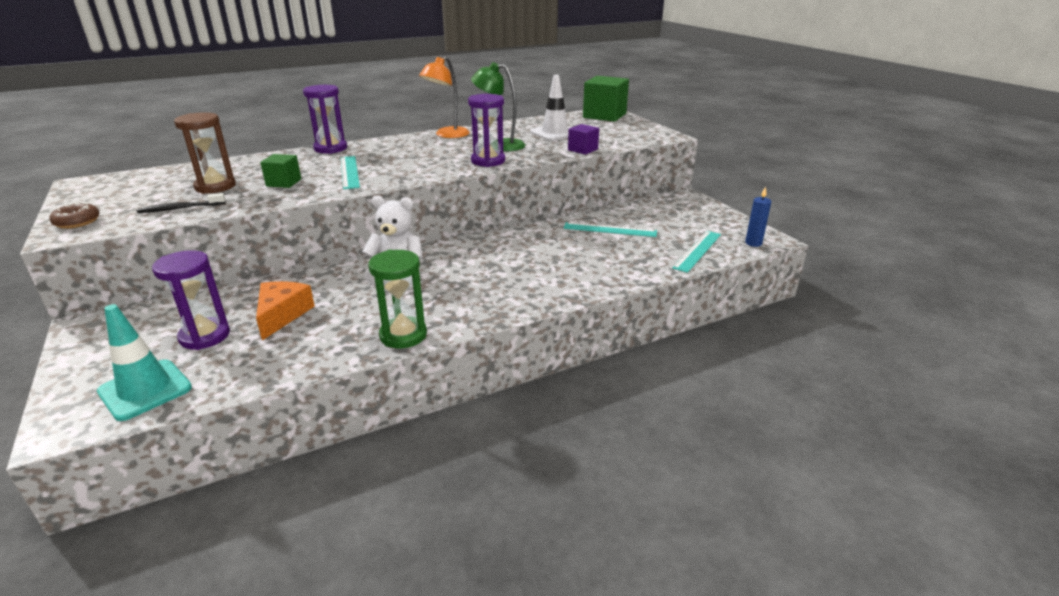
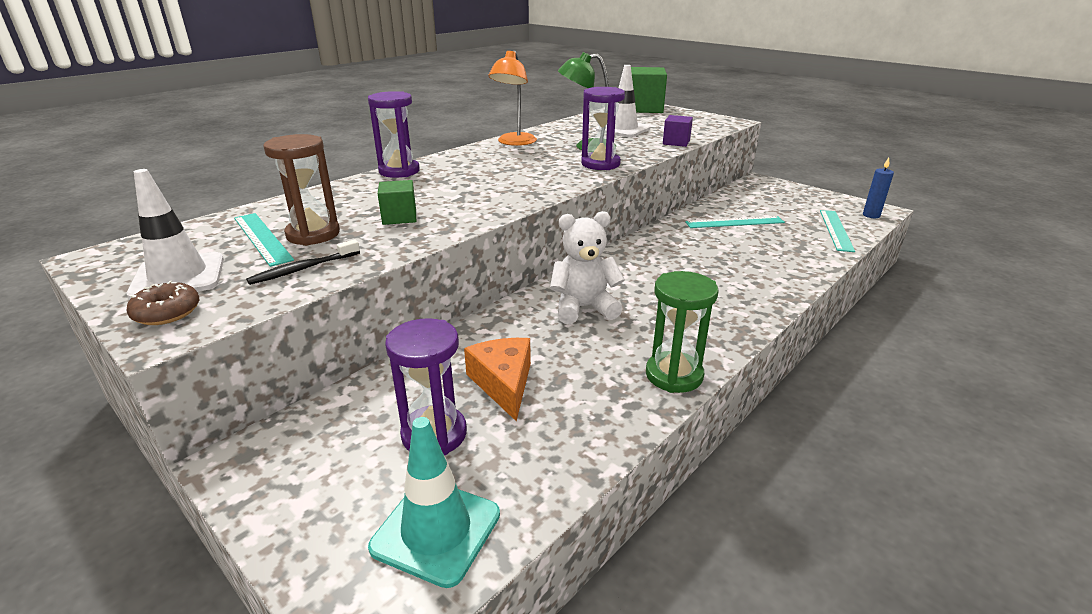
camera: 20 degrees left, 0 degrees up
(108, 202) = (178, 277): none -> white traffic cone
(349, 172) = (463, 194): turquoise ruler -> turquoise ruler (262, 238)

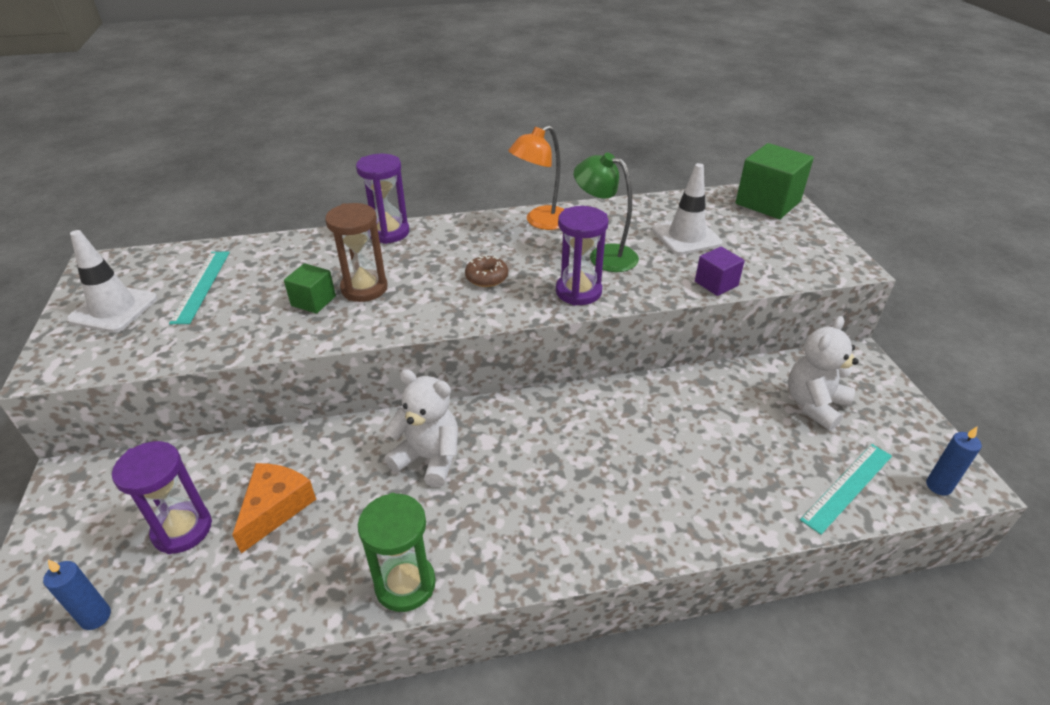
camera: 35 degrees right, 10 degrees up
(167, 312) = (70, 346): brown donut -> brown donut (486, 277)
(304, 269) = (184, 337): black toothbrush -> none
(313, 234) = (235, 296): brown hourglass -> brown hourglass (364, 288)
(436, 530) = (96, 617): turquoise traffic cone -> blue candle
(734, 222) = (729, 414): turquoise ruler -> none
(769, 205) = (814, 405): none -> white teddy bear

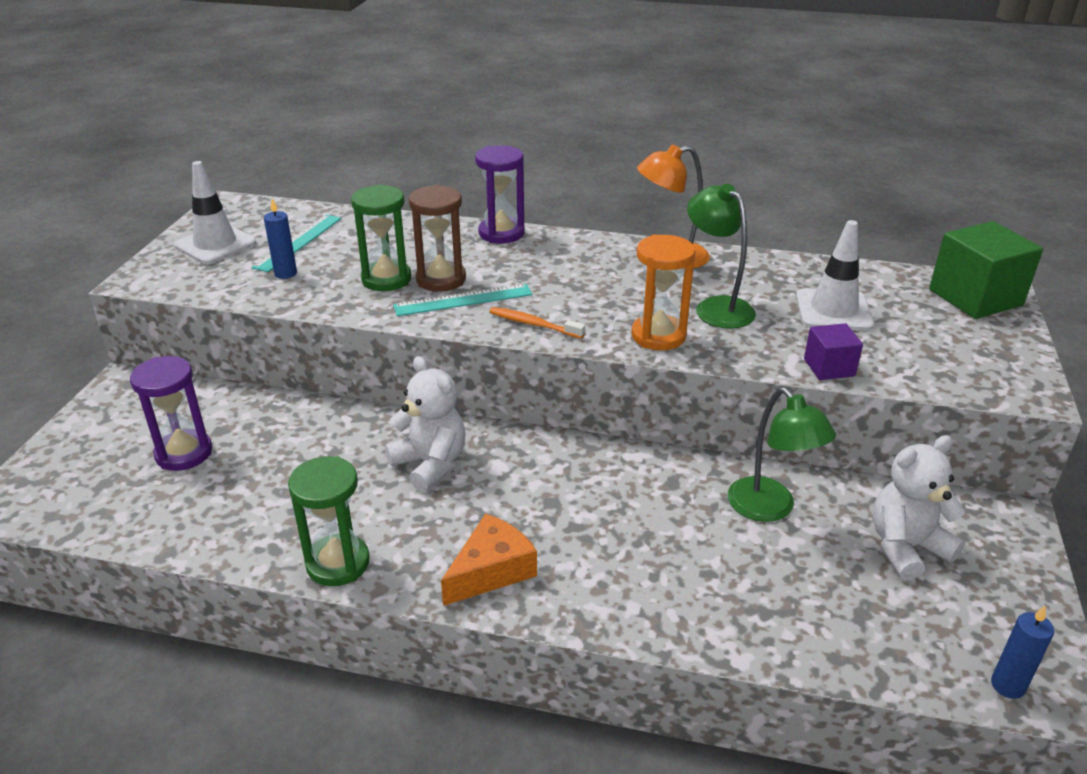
camera: 25 degrees right, 5 degrees down
(96, 617) = (83, 497): blue candle -> blue candle (285, 273)
(276, 508) = (268, 461): orange cheese -> orange cheese (491, 571)
(313, 301) = (386, 279): green cube -> green hourglass
(473, 309) = (534, 324): none -> orange toothbrush
(486, 277) = (569, 298): brown donut -> none
(578, 291) = (658, 336): purple hourglass -> orange hourglass
(710, 406) = (770, 509): none -> green lamp
(847, 487) = (880, 644): turquoise ruler -> turquoise ruler (463, 300)

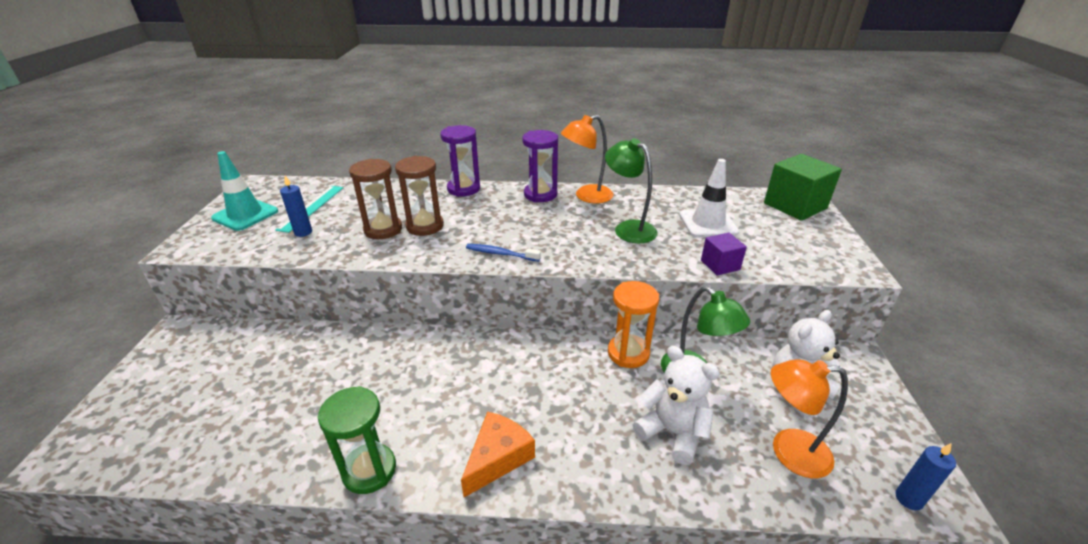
camera: 10 degrees left, 0 degrees up
(184, 453) = (230, 386): purple hourglass -> purple hourglass (540, 194)
(215, 244) = (245, 215): white traffic cone -> turquoise traffic cone
(386, 279) = (383, 229): green hourglass -> brown hourglass
(430, 464) = (434, 370): white teddy bear -> white teddy bear (672, 432)
(463, 300) = (444, 240): turquoise ruler -> none
(534, 324) = (501, 254): orange toothbrush -> blue toothbrush
(658, 336) = (594, 253): orange hourglass -> orange hourglass (628, 353)
(866, 613) = (788, 451): none -> orange lamp

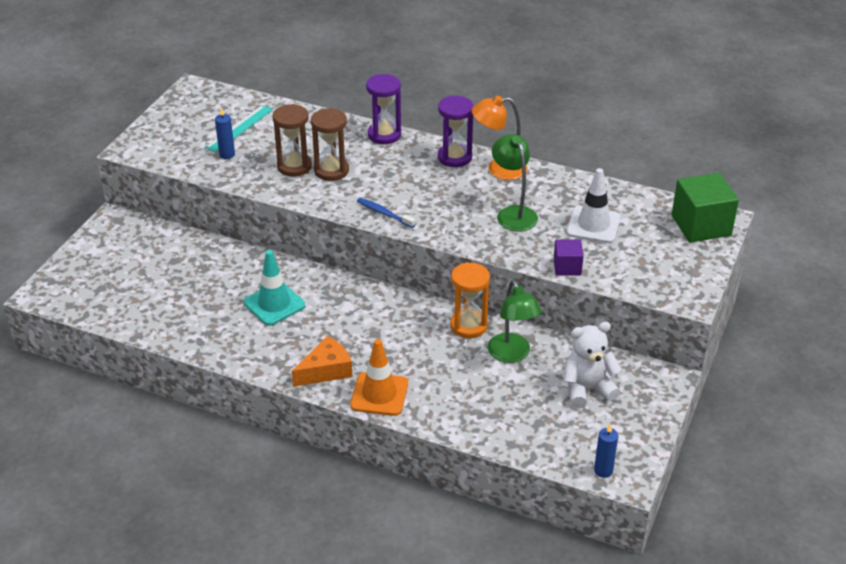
camera: 20 degrees right, 5 degrees up
(245, 215) = (182, 124): turquoise traffic cone -> turquoise traffic cone (274, 304)
(369, 470) = (236, 354): green hourglass -> none
(581, 473) = (379, 394): none -> orange traffic cone
(672, 432) = (463, 388): white teddy bear -> none
(788, 451) = (541, 423): orange lamp -> none

